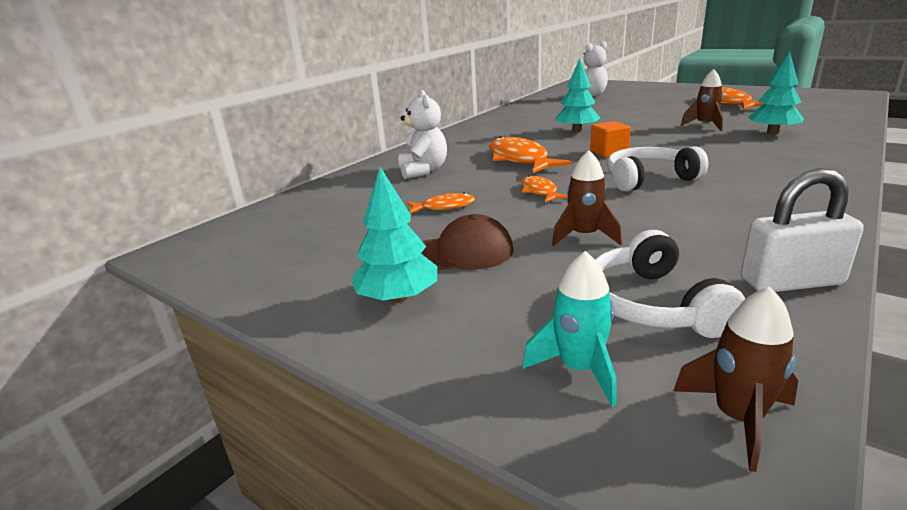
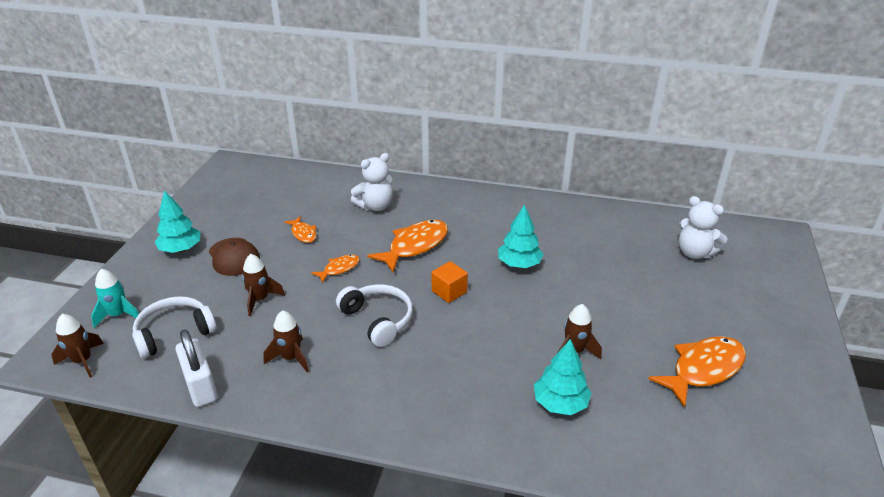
camera: 65 degrees right, 10 degrees up
(717, 221) = (291, 358): none -> brown rocket

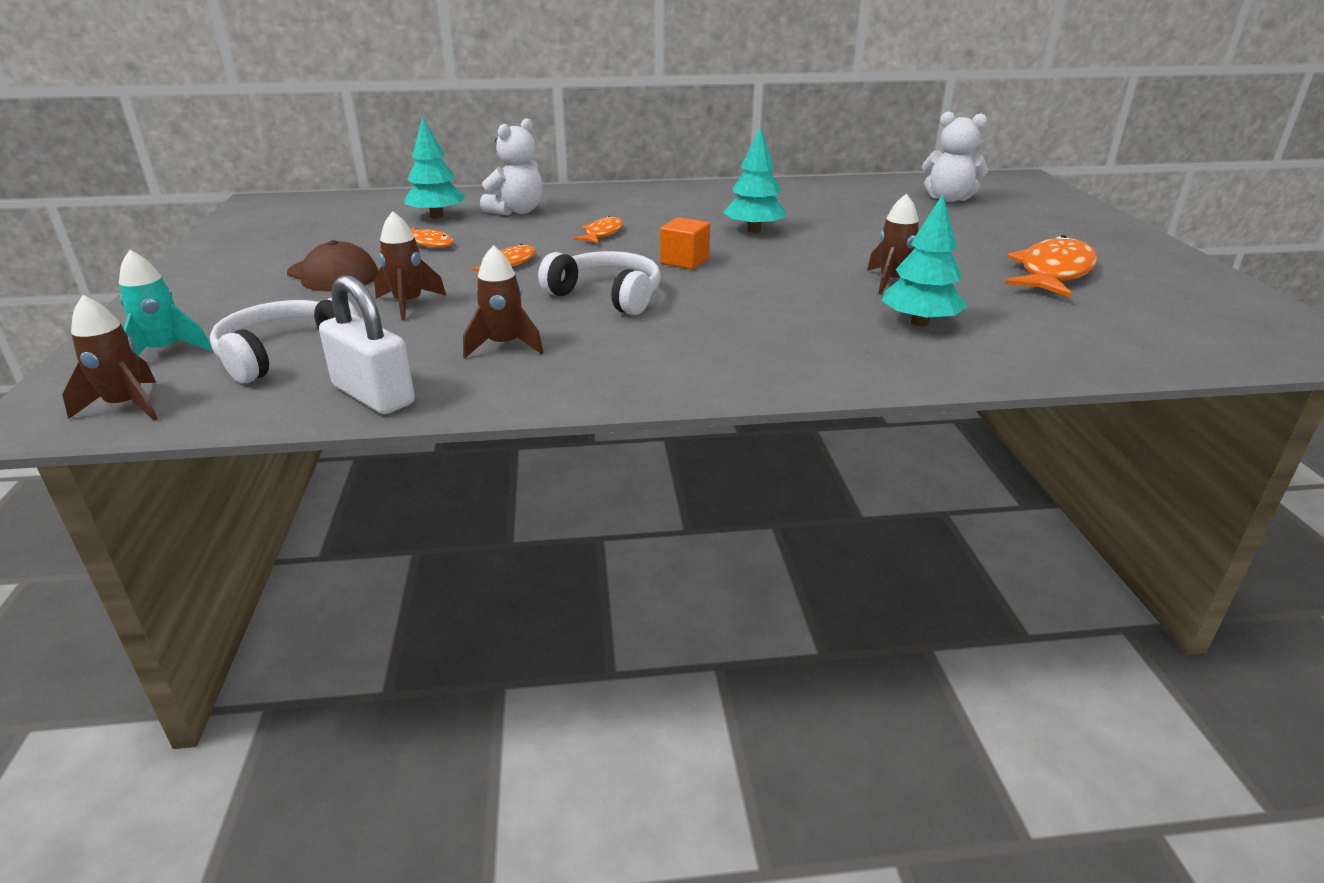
camera: 20 degrees left, 5 degrees down
(181, 249) = (235, 278): turquoise tree -> turquoise tree (437, 216)
(415, 246) = (602, 234): orange fish -> orange fish, size x0.53

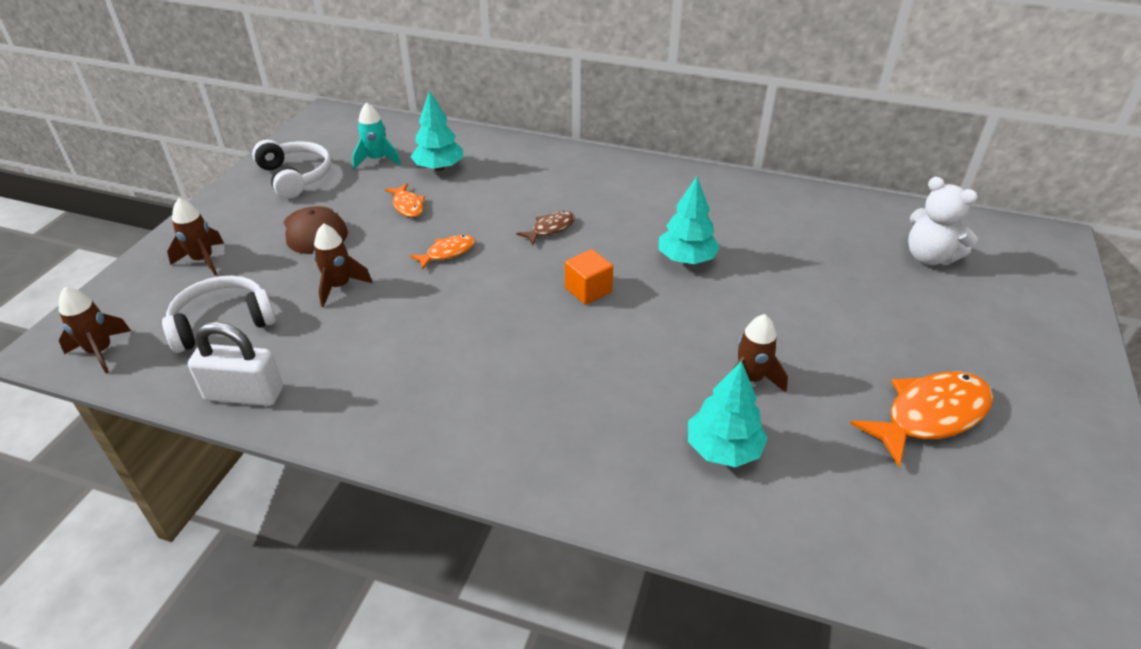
camera: 25 degrees right, 10 degrees up
(165, 351) = (156, 295): turquoise rocket -> turquoise rocket (377, 160)
(373, 395) = (244, 394): white padlock -> white padlock turned 60 degrees counterclockwise
(504, 346) = (367, 364): brown rocket -> brown rocket (203, 260)
(517, 211) = (505, 176): white teddy bear -> none
(602, 234) = (550, 229): orange fish -> brown fish
(607, 296) = (489, 321): white headphones -> white headphones (296, 177)

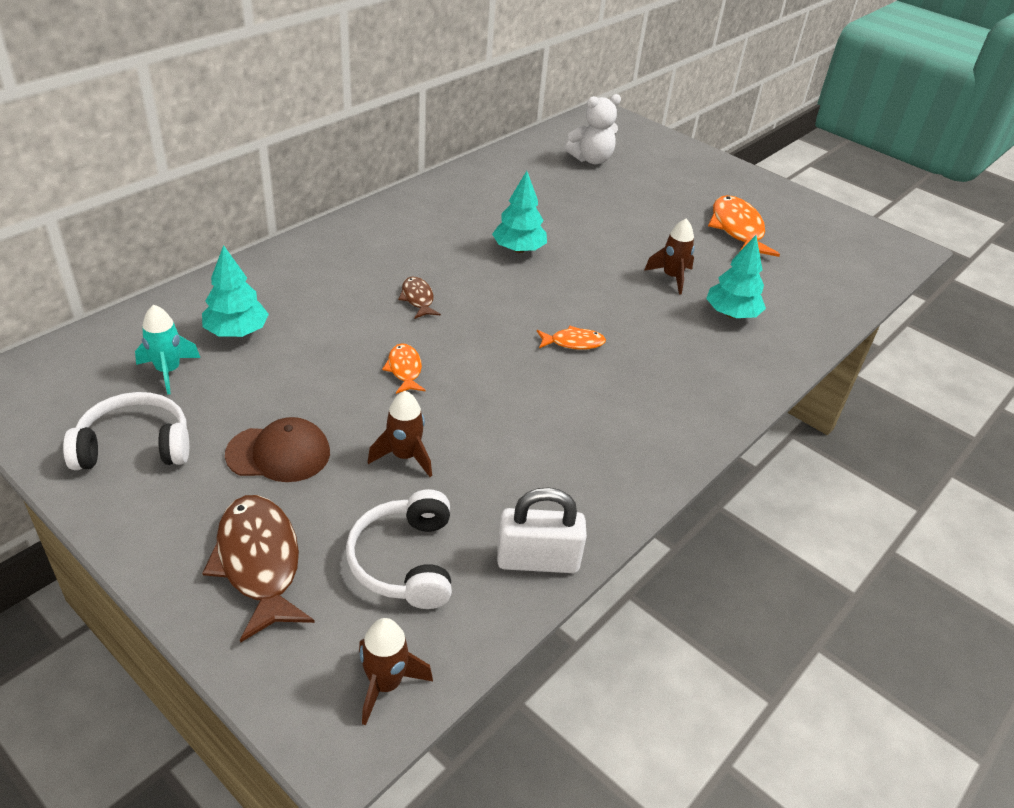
camera: 70 degrees left, 0 degrees up
(203, 260) = (259, 562): brown rocket -> brown fish
(244, 394) = (537, 560): white padlock -> white padlock turned 60 degrees clockwise
(408, 206) = (293, 373): orange fish -> orange fish (573, 343)
(588, 290) = (524, 309): orange cube -> none

